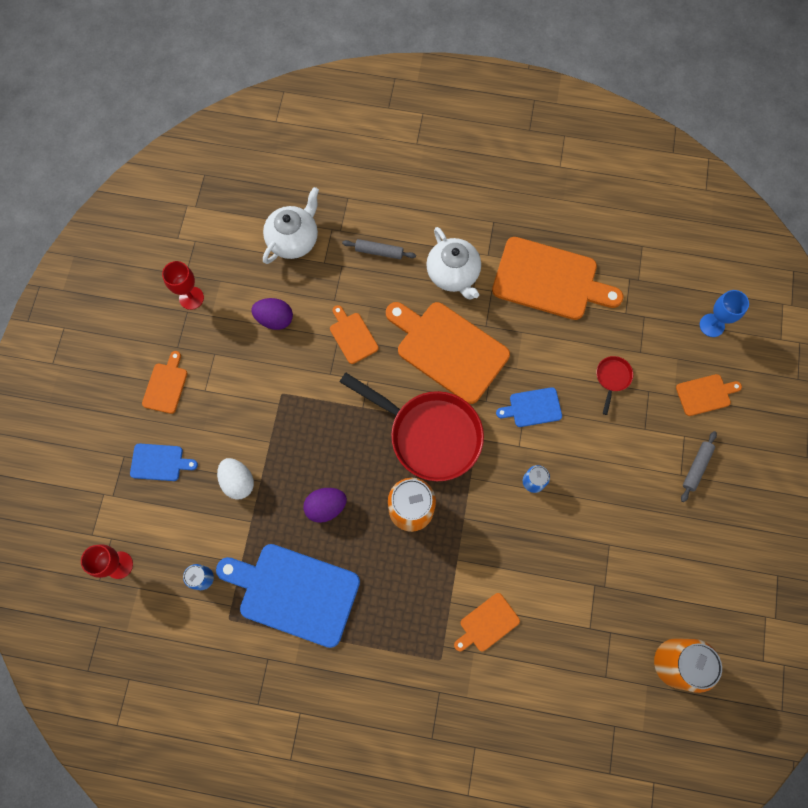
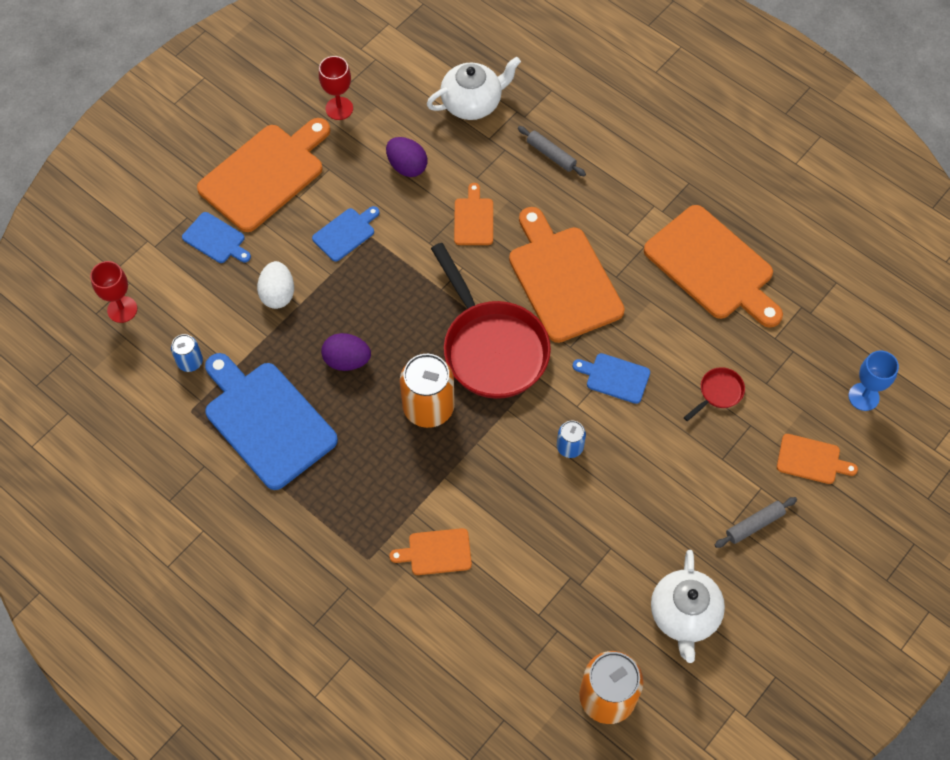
camera: 30 degrees right, 10 degrees down
(166, 386) = (265, 175): orange cutting board -> orange cutting board, size x2.07
(260, 401) = (345, 233): none -> blue cutting board
(453, 274) = (614, 212): white teapot -> white teapot (684, 615)

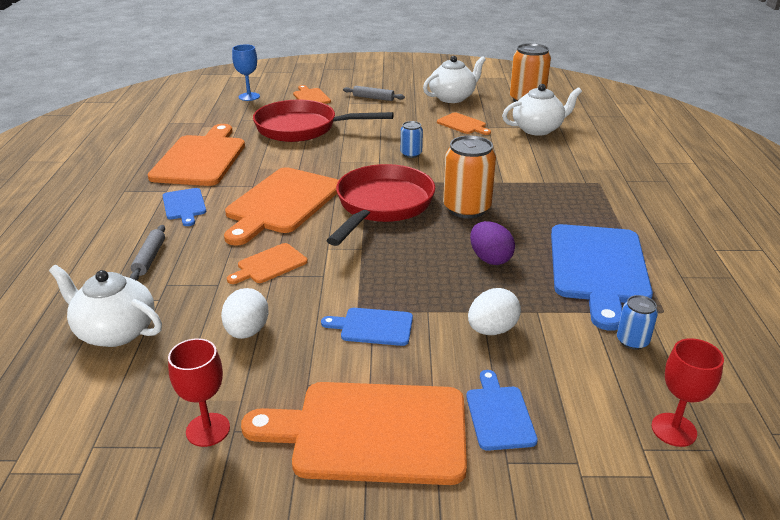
camera: 130 degrees left, 30 degrees down
(407, 166) = (247, 331): purple egg -> white egg
(436, 552) = (550, 165): orange cutting board -> orange cutting board (463, 124)
(519, 623) = (538, 129): none -> white teapot
(615, 377) = (338, 158): blue cutting board -> blue cutting board (184, 205)
(718, 393) = (303, 128): red pan -> red pan, size x2.42

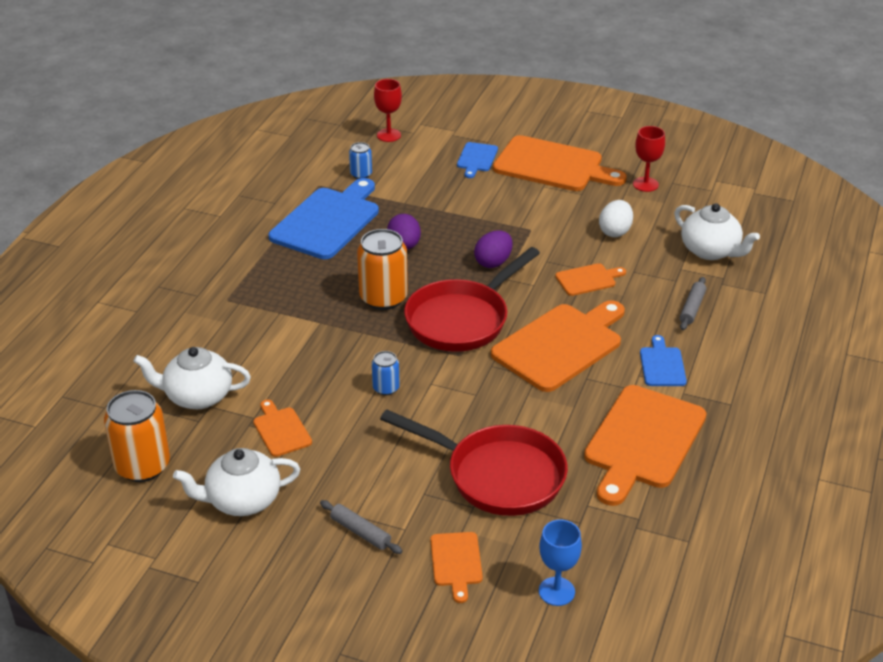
camera: 160 degrees left, 5 degrees up
(373, 327) = (525, 216): blue cutting board -> none
(382, 261) = (493, 262): none -> purple egg
(492, 330) = (445, 198): white egg -> none

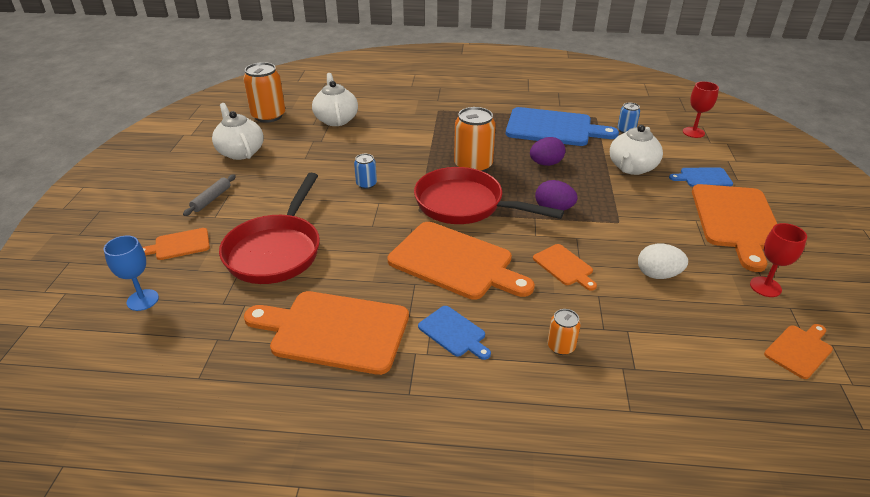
camera: 75 degrees right, 0 degrees up
(281, 430) = (310, 152): orange cutting board -> orange cutting board (799, 350)
(662, 365) = (454, 332): blue cutting board -> blue cutting board turned 60 degrees clockwise
(692, 308) = (561, 346): grey rolling pin -> orange can
(710, 251) = (679, 352): white teapot -> white teapot (632, 168)

